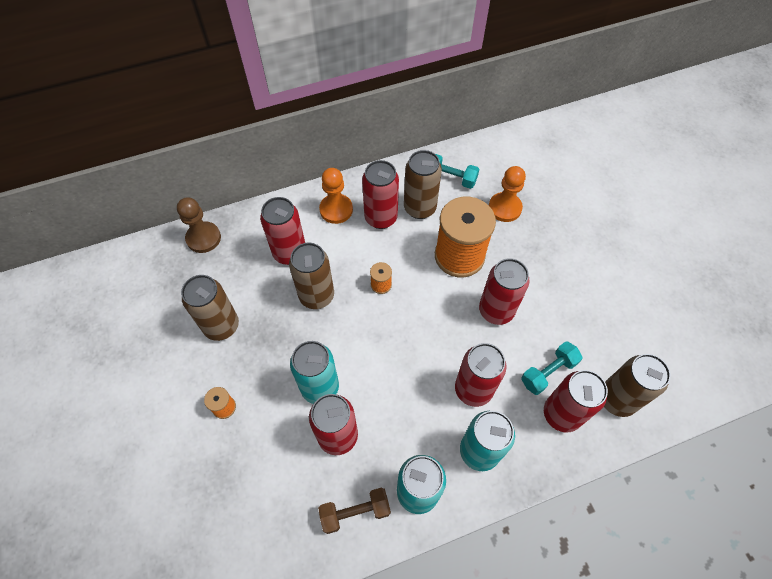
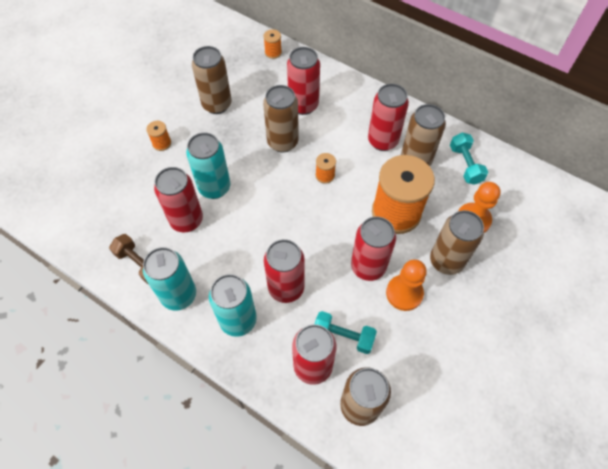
camera: 55 degrees right, 0 degrees up
(203, 238) = (273, 52): brown pawn -> orange spool
(336, 210) = (364, 109): orange pawn -> orange pawn (404, 293)
(528, 251) = (446, 261): none -> brown can

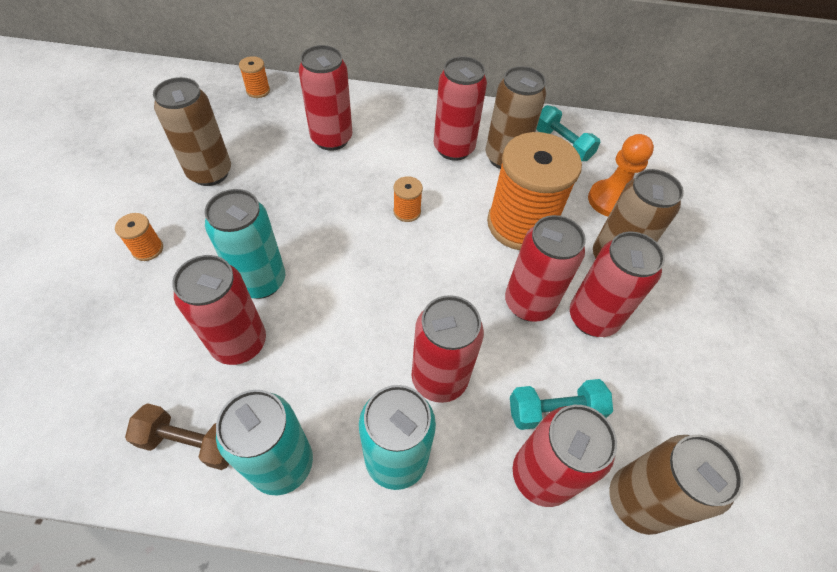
camera: 30 degrees left, 5 degrees down
(282, 142) = (328, 190): brown can -> none
(404, 293) = (592, 318): orange pawn -> red can

